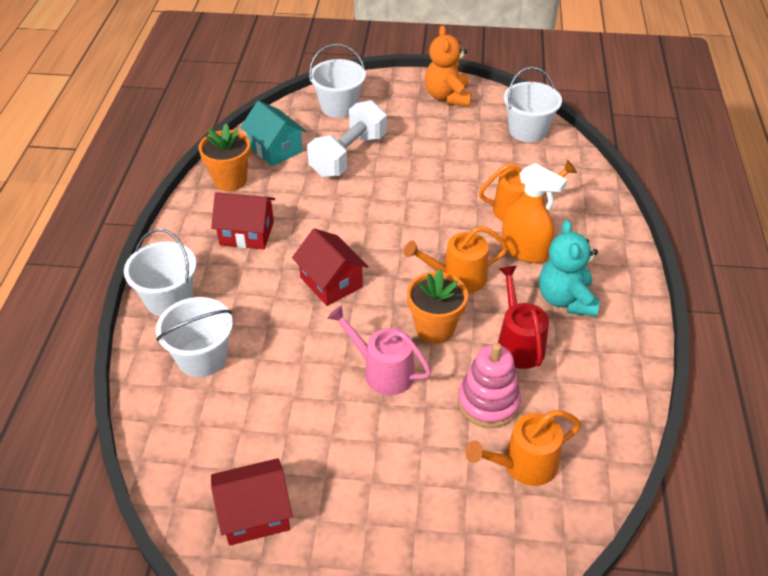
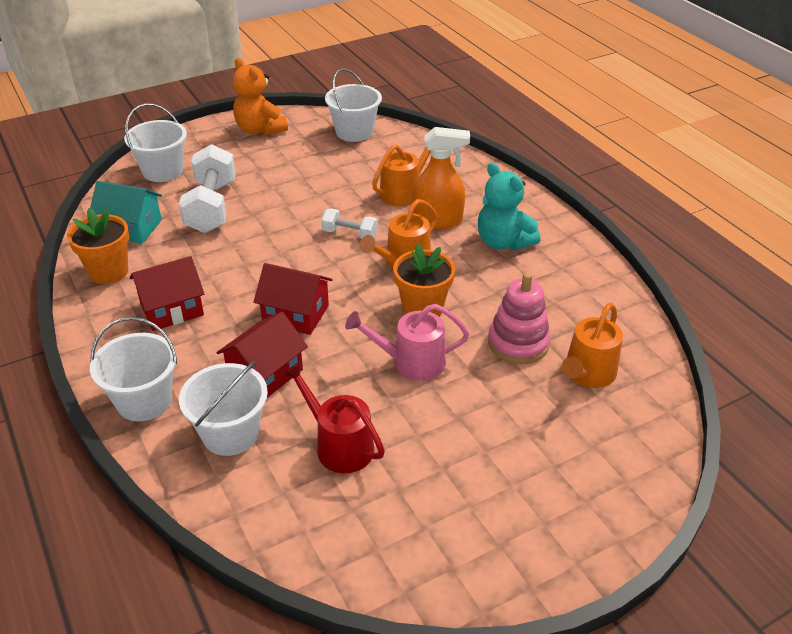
camera: 35 degrees left, 5 degrees down
(255, 514) = (411, 533): red house -> red house (265, 373)
(436, 229) = (350, 234): none -> white dumbbell
(518, 343) = (498, 289): red watering can -> red watering can (339, 445)

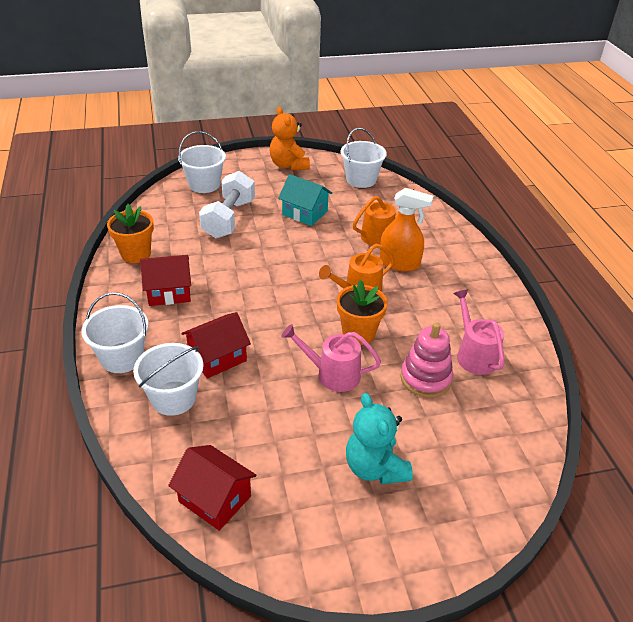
camera: 15 degrees right, 0 degrees up
(131, 228) = (164, 224): turquoise house -> turquoise house (305, 213)
(295, 314) = (258, 316): red house -> red house (215, 499)
(339, 445) = (250, 427): red watering can -> none
(350, 234) = (325, 261): white dumbbell -> none
(503, 242) = (446, 292): turquoise teddy bear -> turquoise teddy bear (375, 468)
(560, 305) = (474, 355): none -> pink watering can
(587, 374) = (474, 418): orange watering can -> none

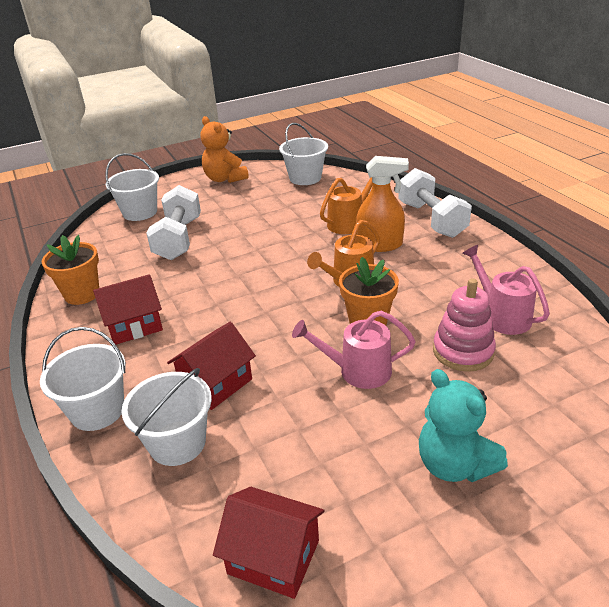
camera: 10 degrees left, 5 degrees down
(305, 213) = (259, 218): turquoise house -> none
(457, 248) = (431, 219): none -> white dumbbell

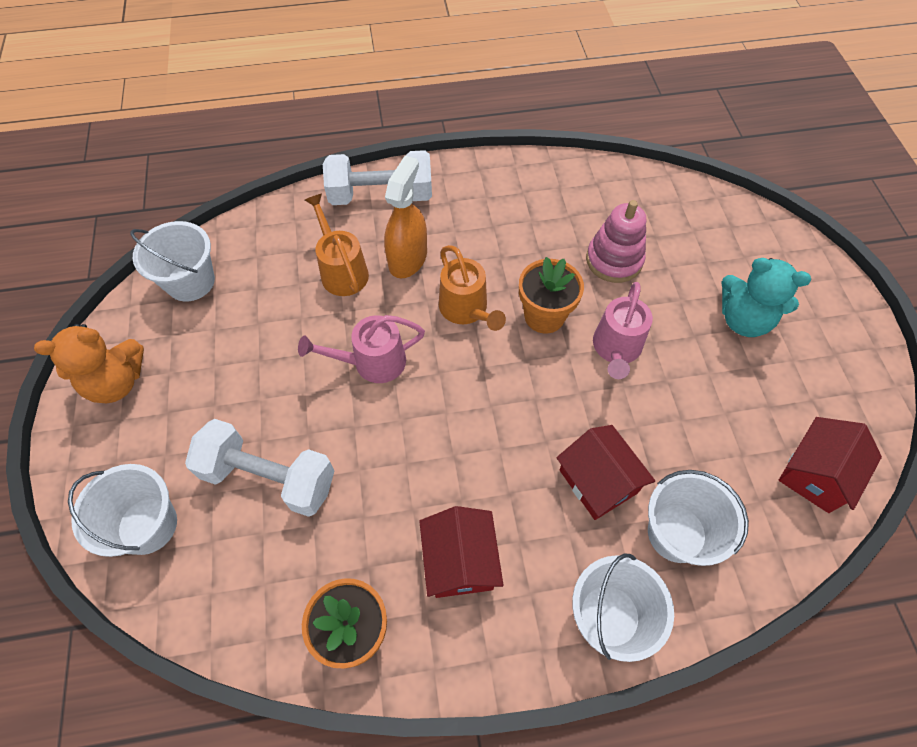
camera: 75 degrees left, 25 degrees up
(454, 465) = (743, 320): turquoise teddy bear -> turquoise teddy bear turned 45 degrees clockwise
(501, 315) = (574, 212): pink watering can -> pink watering can (372, 362)

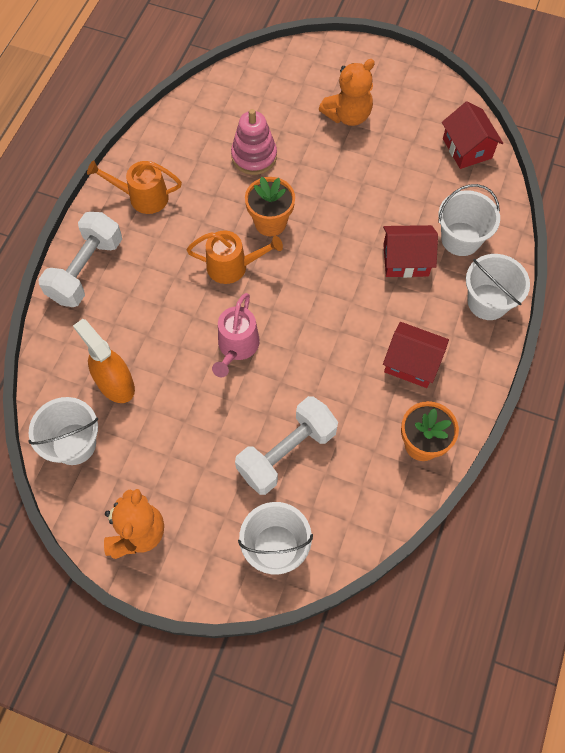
camera: 60 degrees left, 5 degrees up
(342, 270) = (141, 330): orange watering can -> orange watering can (142, 197)
(408, 258) = (161, 281): orange spray bottle -> orange spray bottle (115, 383)
(616, 349) = (322, 196): pink watering can -> none
(743, 320) = (348, 115): turquoise teddy bear -> orange teddy bear

